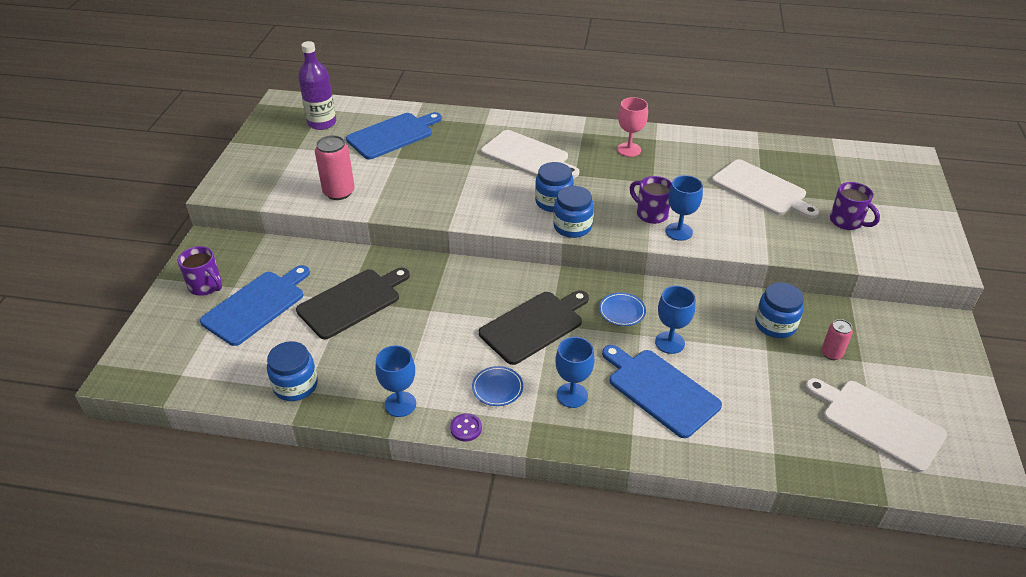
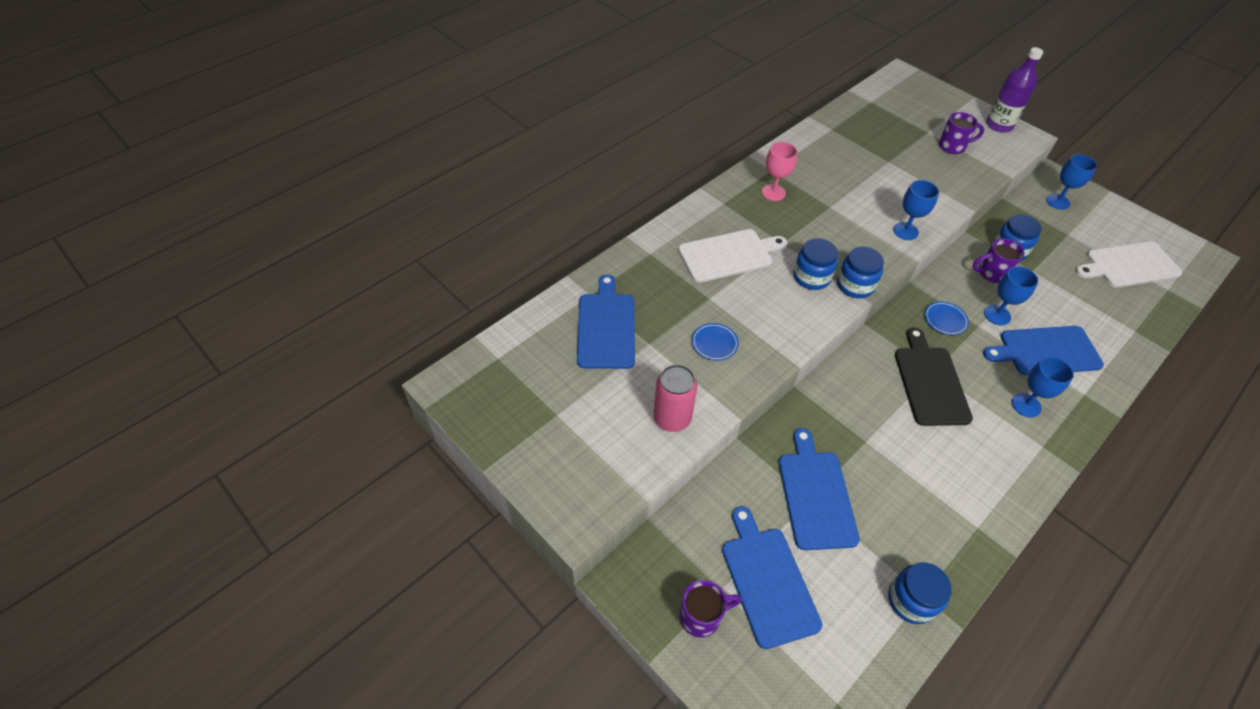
camera: 55 degrees left, 10 degrees up
(322, 123) = (527, 371): purple bottle -> purple bottle (999, 125)
(352, 302) = (815, 495): black cutting board -> blue cutting board
(400, 404) = (979, 527): blue goblet -> blue goblet (1057, 202)
(466, 428) = (1031, 495): purple button -> none
(497, 388) = (993, 448): blue plate -> blue plate (714, 343)
(651, 214) = (872, 232): purple mug -> purple mug (991, 273)
(761, 189) = (885, 159): white cutting board -> none
(831, 353) = (1053, 243): pink can -> none

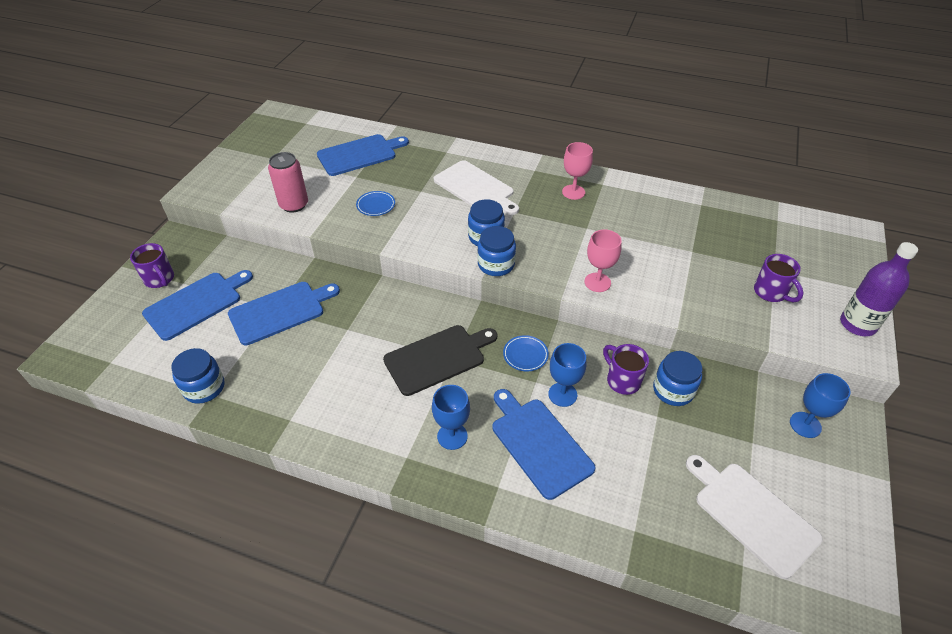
camera: 65 degrees right, 5 degrees down
(905, 231) = (597, 282): blue goblet -> pink goblet

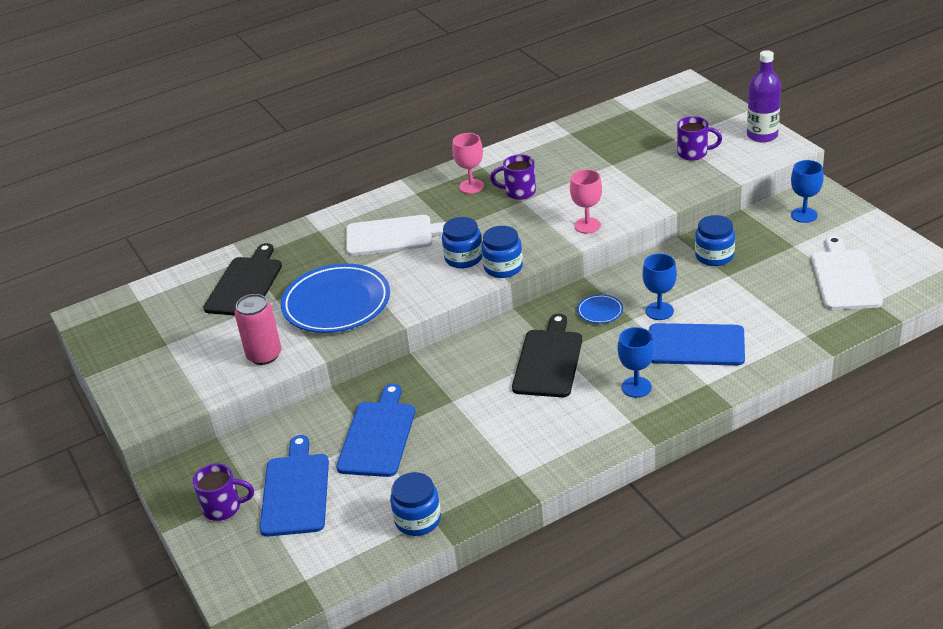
camera: 45 degrees left, 10 degrees down
(359, 154) = (245, 284): blue cutting board -> black cutting board
(376, 205) = (336, 303): blue plate -> blue plate, size x2.39
(622, 380) = (679, 275): purple mug -> purple mug (519, 192)
(752, 514) = (844, 277): white cutting board -> white cutting board turned 90 degrees clockwise

